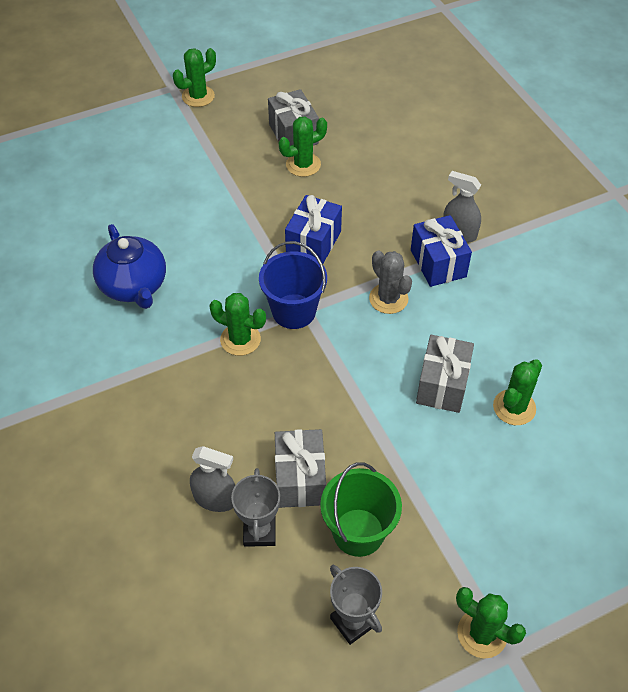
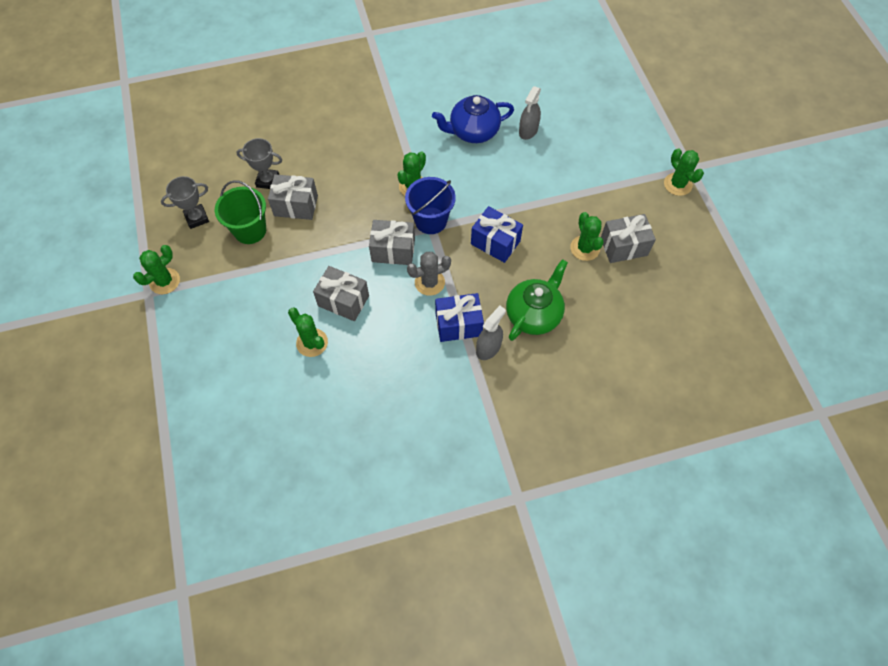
camera: 100 degrees right, 10 degrees up
(215, 498) = (296, 161): grey spray bottle -> grey spray bottle (528, 130)
(350, 344) = (393, 250): none -> grey gift
(403, 199) = (534, 314): none -> green teapot

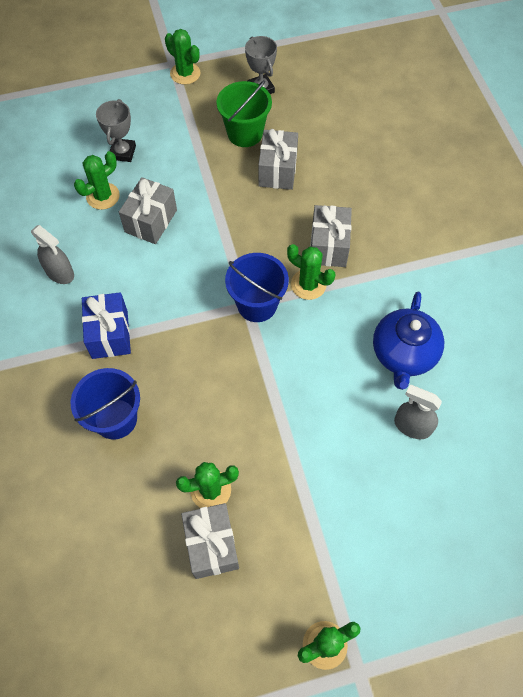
camera: 90 degrees right, 0 degrees up
(268, 181) = (311, 143): grey trophy -> grey trophy (123, 152)
(393, 250) = (214, 266): grey gift -> grey gift (328, 246)
(429, 282) = (169, 304): grey cactus -> none
(473, 131) = (403, 354): blue teapot -> blue teapot turned 150 degrees counterclockwise
(488, 348) = (75, 365): grey spray bottle -> grey spray bottle (60, 273)
(495, 242) = (223, 377): blue gift -> none
(534, 314) = (115, 419): green teapot -> blue bucket

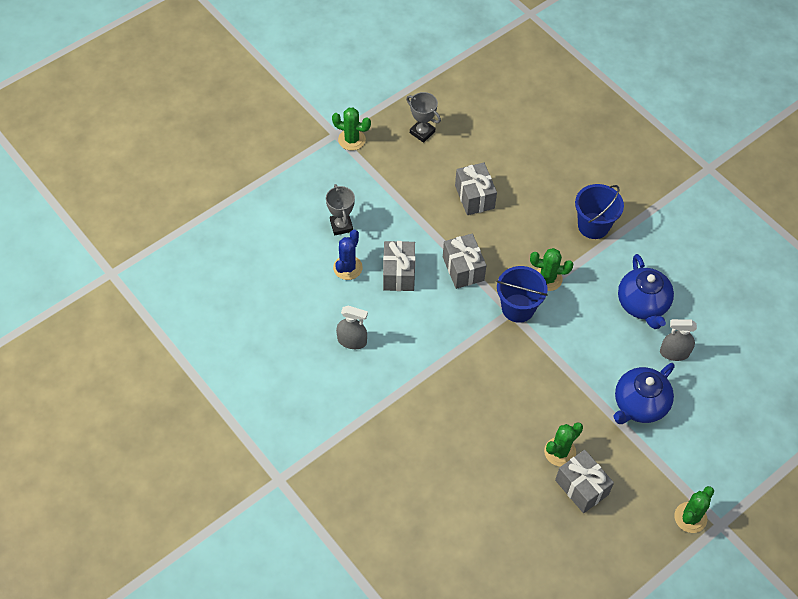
camera: 25 degrees left, 5 degrees down
(103, 196) = (347, 268): green cactus -> blue cactus
(110, 334) = (420, 372): blue gift -> none
(115, 419) = (462, 431): blue bucket -> blue bucket (593, 226)
(245, 133) = (431, 175): green bucket -> none
(328, 246) = (546, 243): grey gift -> grey gift (463, 269)
(336, 472) = (639, 404): none -> blue teapot

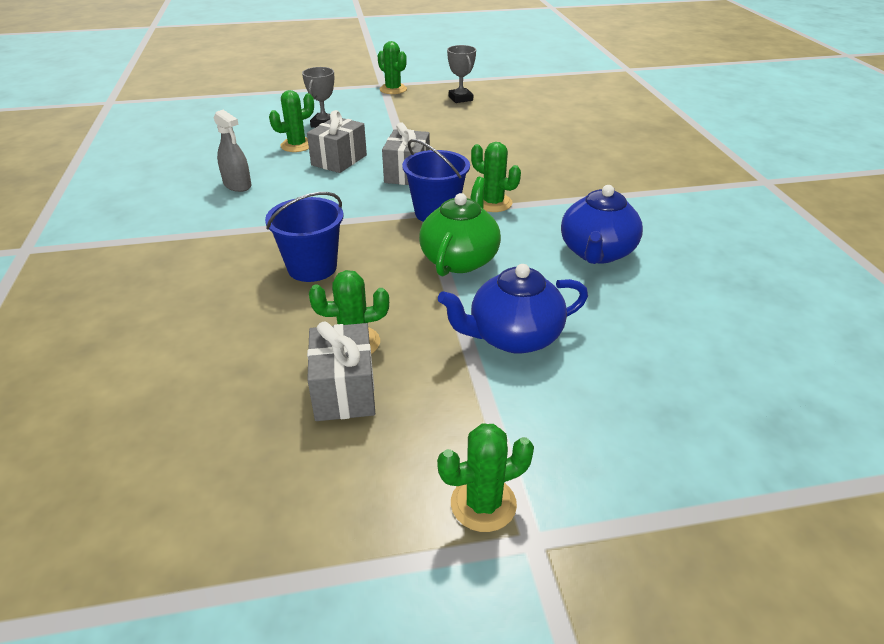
camera: 30 degrees right, 20 degrees down
(347, 268) = (297, 145): blue cactus -> green cactus
(474, 197) = (470, 138): grey gift -> none
(566, 350) = (460, 259): none -> green teapot
(593, 226) = (584, 184): blue bucket -> blue bucket (312, 267)
(674, 353) = (608, 305): grey spray bottle -> none

